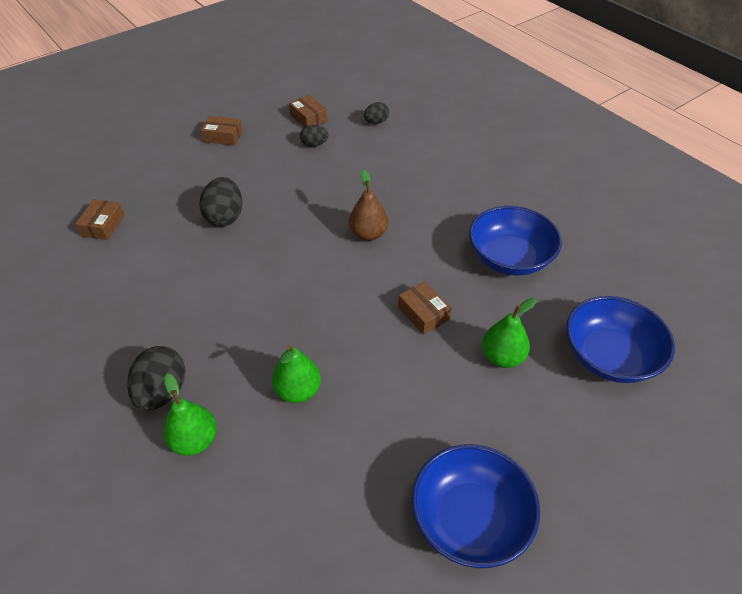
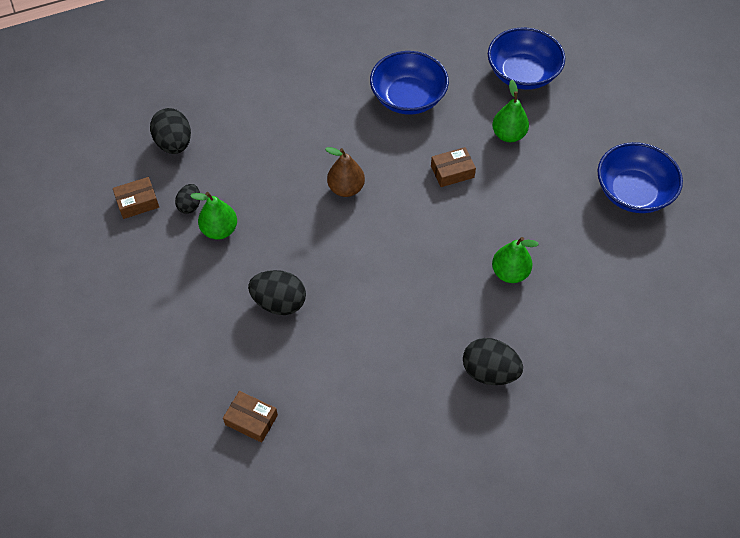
camera: 75 degrees left, 10 degrees up
(194, 440) = (542, 350): green pear -> green pear (219, 230)
(223, 136) = (135, 290): brown box -> none
(376, 122) = (174, 144): black egg -> black egg, size x1.70

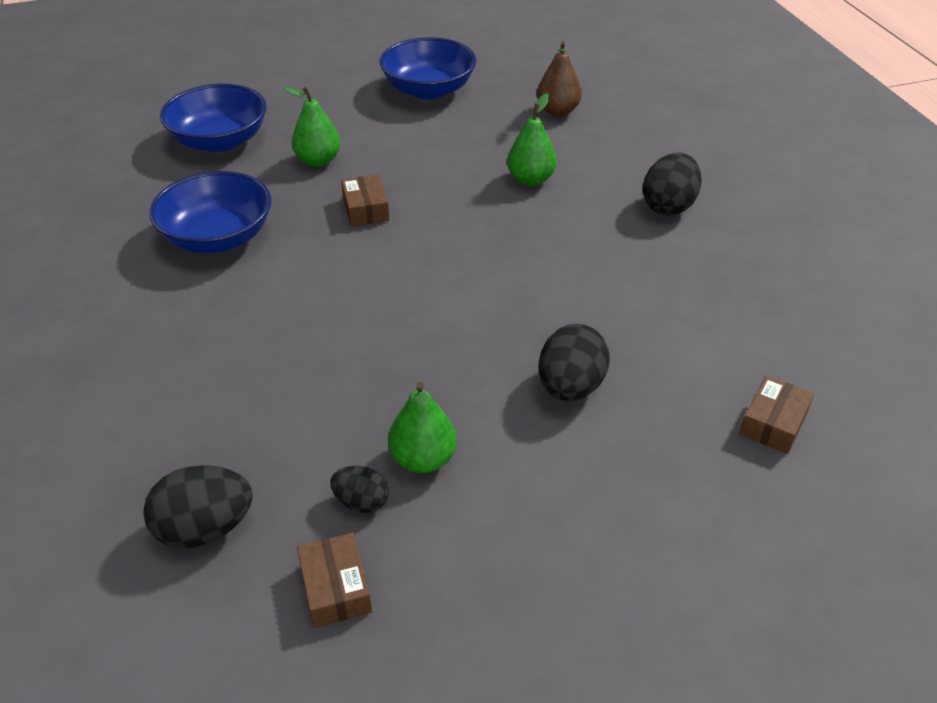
camera: 85 degrees left, 15 degrees down
(346, 188) = (370, 307): brown pear -> brown pear (557, 111)

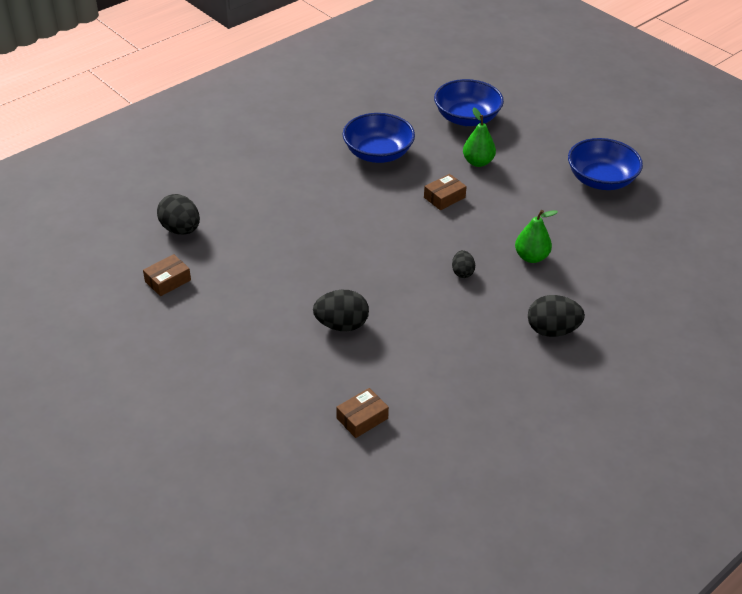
camera: 65 degrees right, 0 degrees up
(361, 502) = (220, 272): black egg -> black egg (462, 272)
(423, 459) = (257, 284): green pear -> none
(557, 111) = (628, 248): brown pear -> none
(773, 423) = (362, 418): brown box -> brown box turned 45 degrees counterclockwise

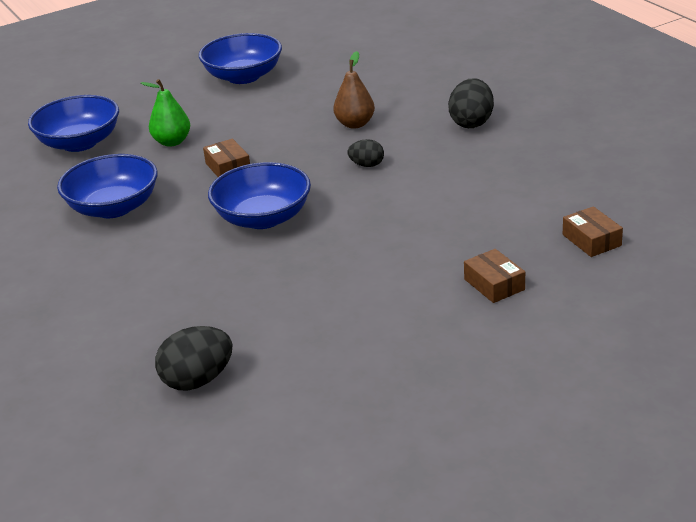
camera: 75 degrees left, 10 degrees down
(168, 281) = (311, 392): brown box -> brown box (494, 284)
(341, 325) = (436, 248): black egg -> none
(373, 227) = (263, 218): none -> blue bowl
(531, 257) = (355, 124): green pear -> brown pear

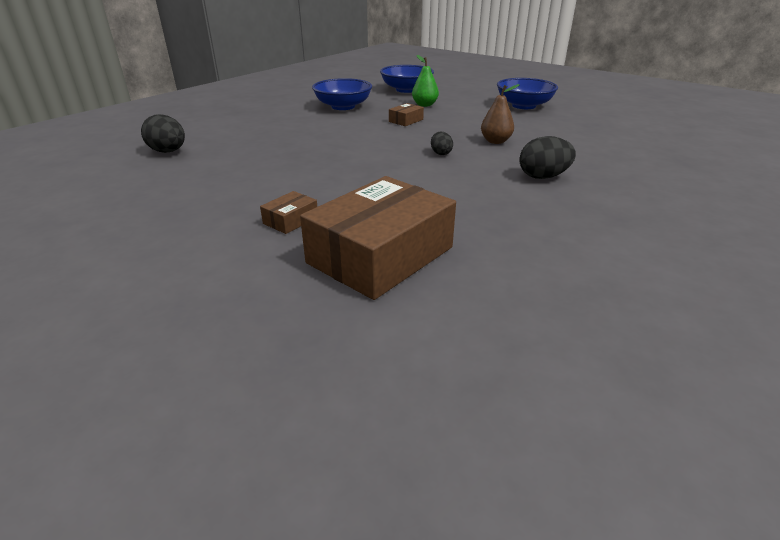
camera: 65 degrees right, 0 degrees up
(263, 218) = (351, 138): blue bowl -> none
(591, 240) = (380, 255): brown box -> brown box, size x2.42

